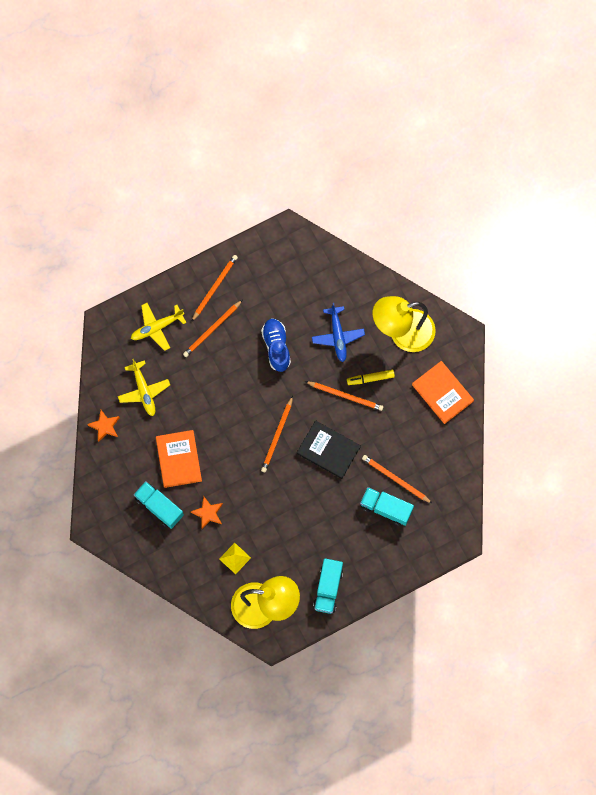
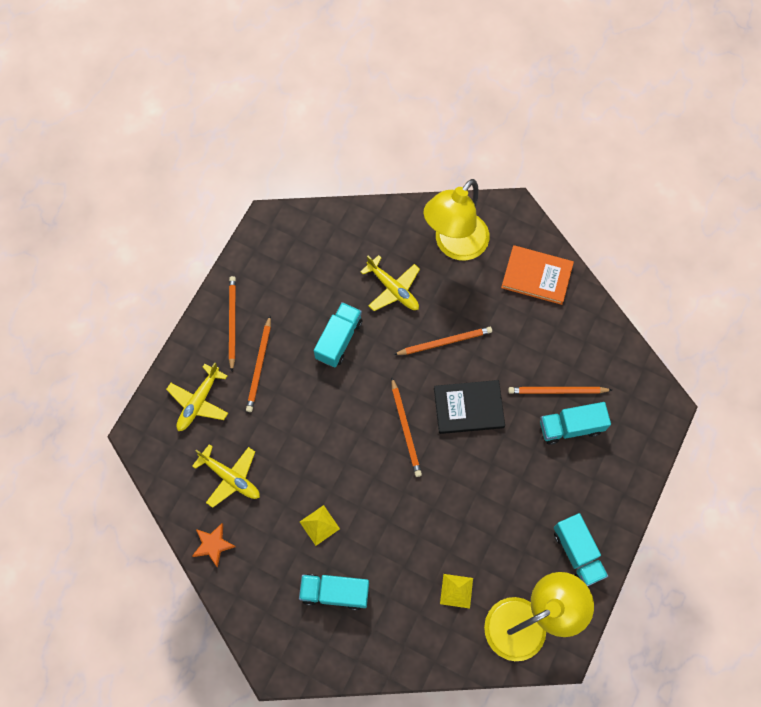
camera: 35 degrees left, 5 degrees down
(179, 459) = (319, 525): orange book -> yellow pyramid
(208, 513) = (392, 562): orange star -> none
(276, 347) = (339, 340): blue shoe -> turquoise truck
(338, 336) = (393, 289): blue plane -> yellow plane
(370, 378) = (456, 308): yellow marker -> none

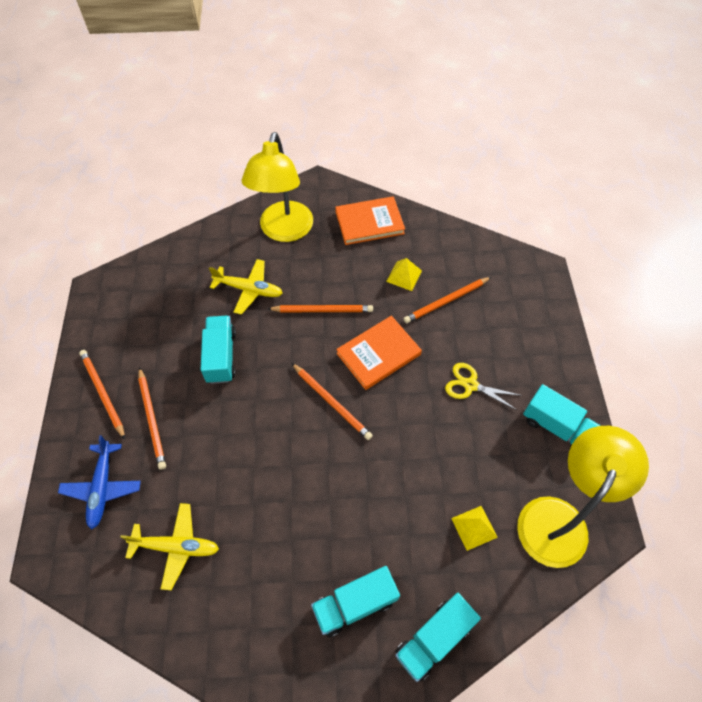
camera: 30 degrees left, 10 degrees down
(199, 401) = (102, 487): yellow plane -> blue plane
(213, 545) = (192, 632): orange star -> none
(319, 525) = (299, 542): yellow pyramid -> yellow pyramid (404, 276)
(445, 342) = (322, 310): orange pencil -> orange pencil turned 45 degrees clockwise
(468, 408) = (378, 354): black book -> orange book
(528, 477) = (470, 385): none -> yellow scissors
(571, 427) = (477, 324): turquoise truck -> turquoise truck (434, 639)

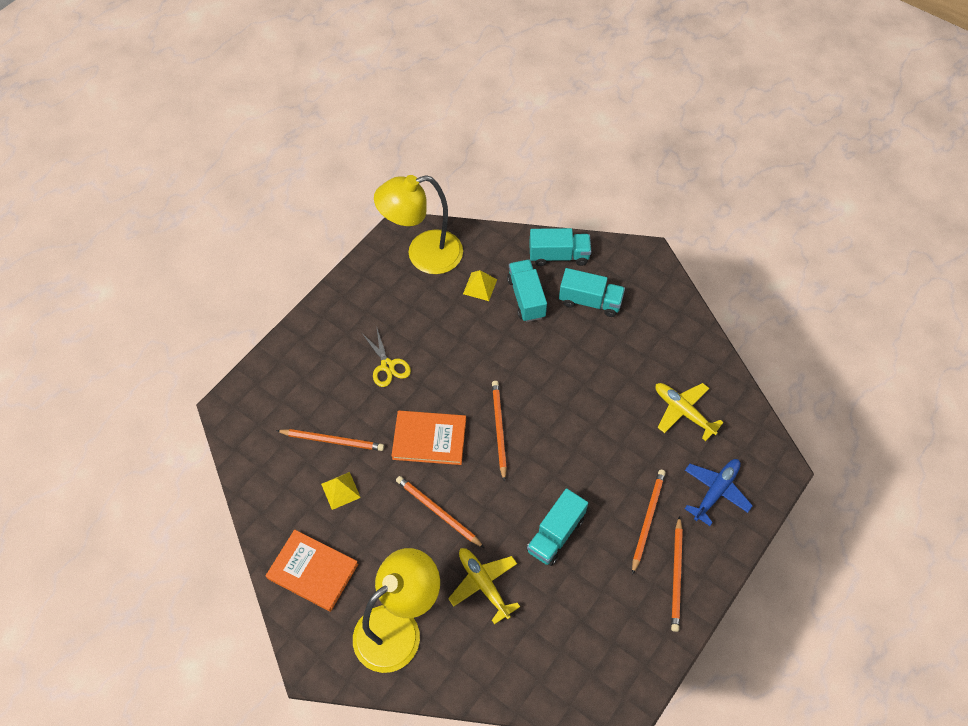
camera: 140 degrees left, 0 degrees up
(557, 427) = (362, 298): turquoise truck -> turquoise truck (526, 298)

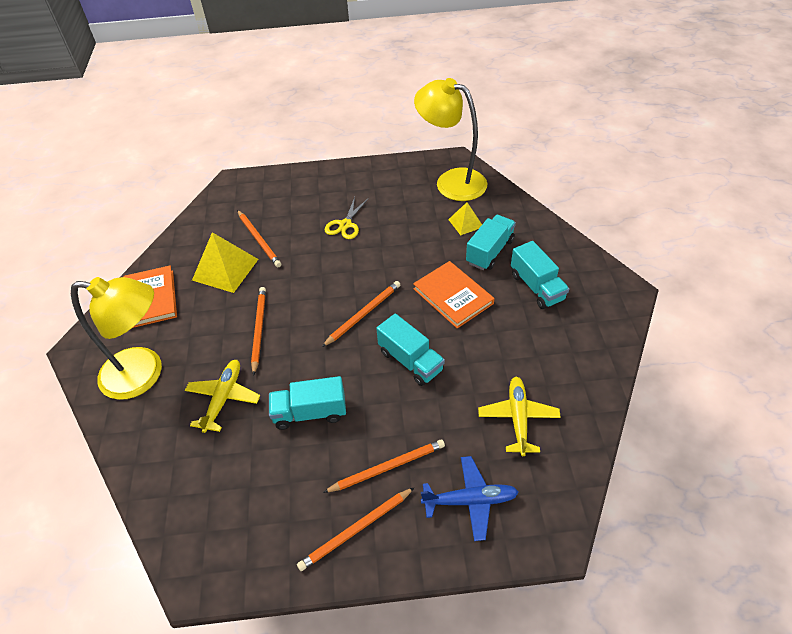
camera: 50 degrees right, 10 degrees down
(341, 490) = (225, 269): yellow pyramid -> yellow pyramid, size x1.77
(429, 439) = (312, 284): orange book -> orange book (453, 296)
(558, 255) = (549, 243): turquoise truck -> turquoise truck (410, 361)

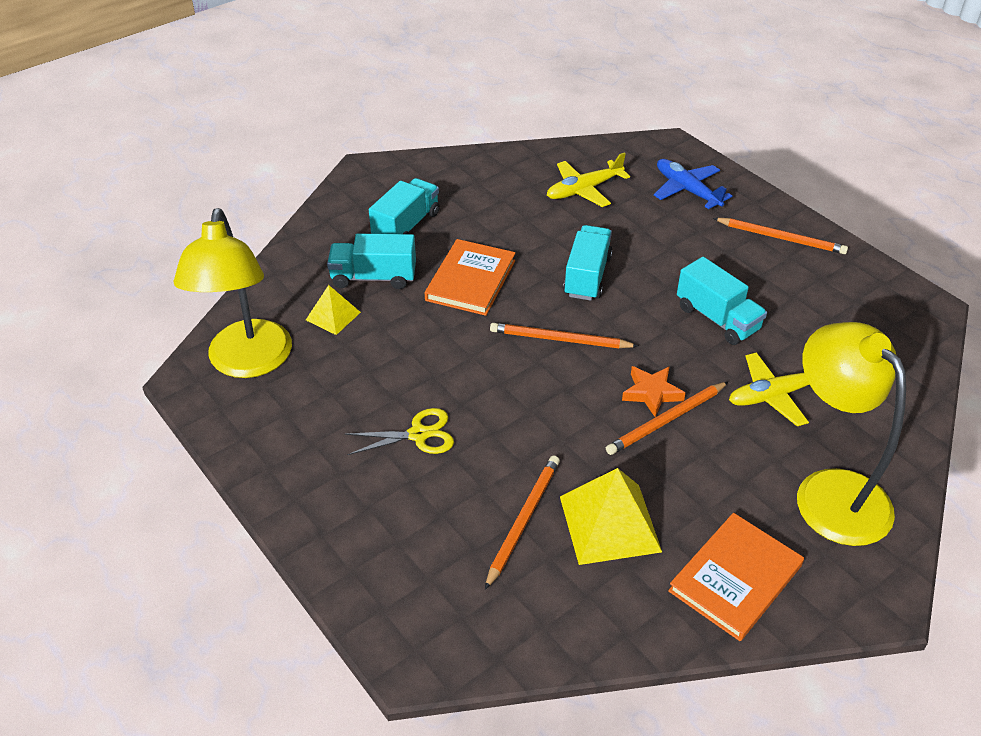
camera: 125 degrees left, 5 degrees down
(283, 335) = (651, 393): none -> orange star
(387, 467) = (711, 244): orange pencil -> none

